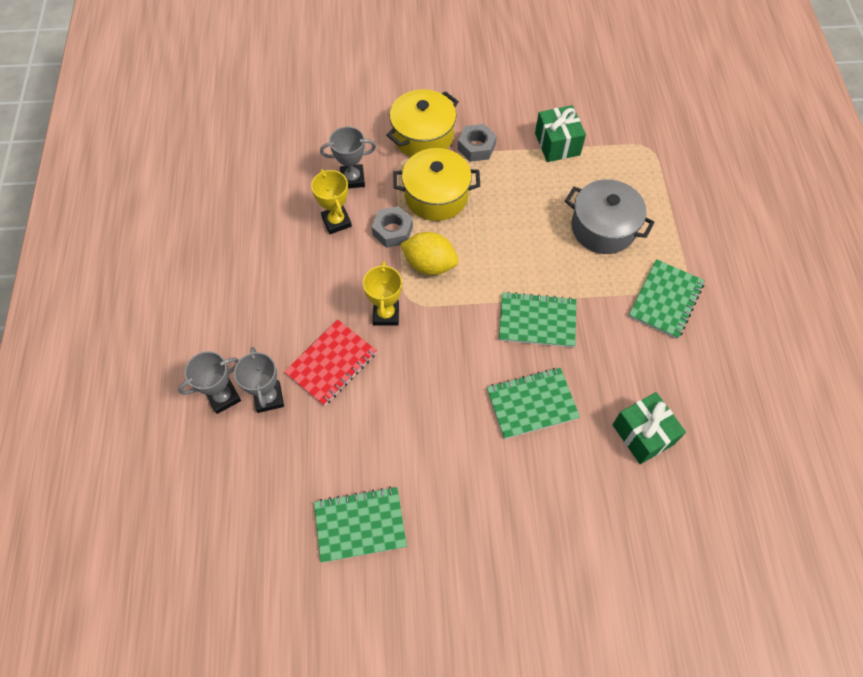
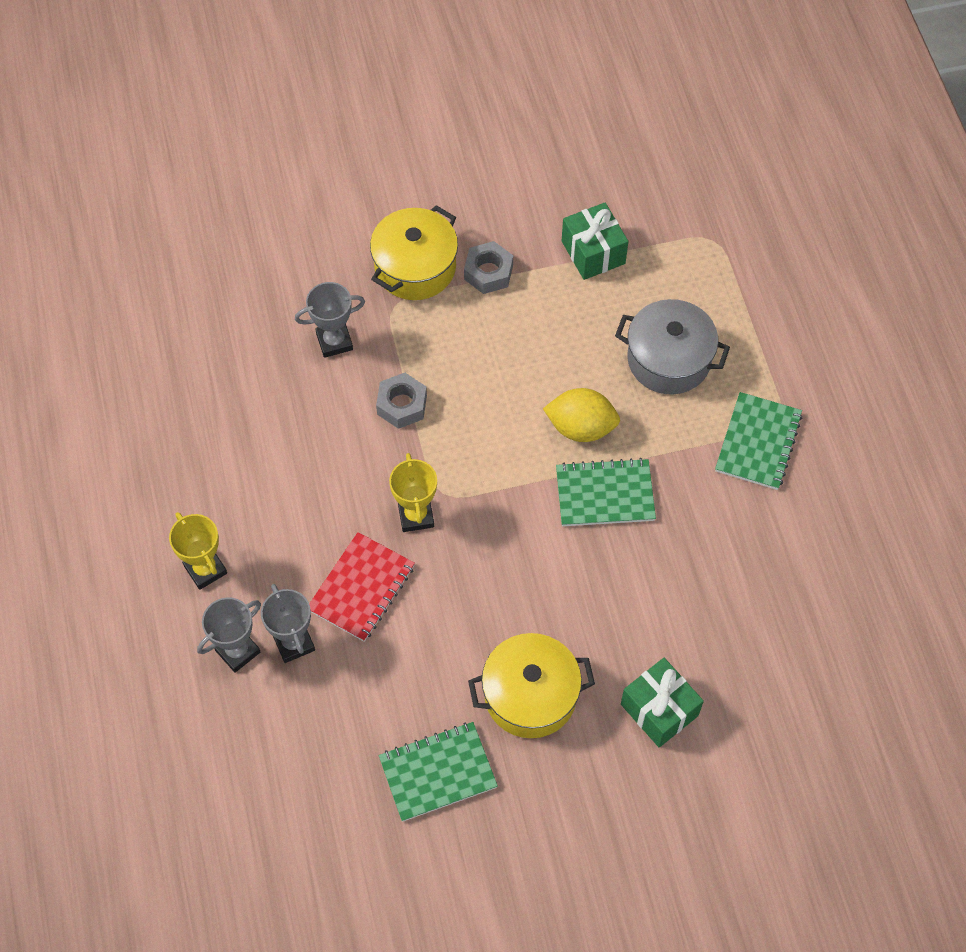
camera: 10 degrees left, 0 degrees up
(336, 221) = (326, 403): yellow trophy -> yellow trophy (205, 569)
(429, 264) = (458, 442): yellow lemon -> yellow lemon (581, 427)
(436, 196) = (448, 348): yellow pot -> yellow pot (530, 695)
(532, 404) = (615, 598): green notebook -> none
(643, 434) = (751, 612): green gift -> green gift (659, 710)

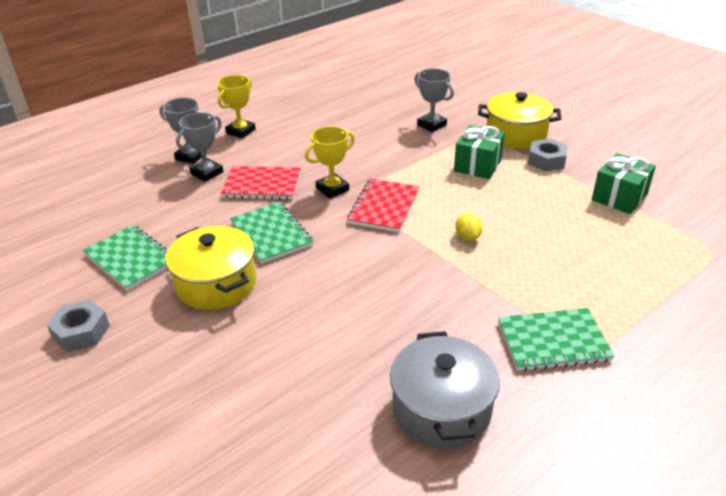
camera: 65 degrees right, 25 degrees down
(402, 405) = (411, 159): grey nut -> grey nut (81, 332)
(483, 479) = (384, 207): none -> red notebook
(581, 427) = (467, 237): yellow lemon -> yellow lemon, size x0.56
(605, 494) = (420, 267): green notebook -> green notebook (271, 234)
(659, 710) = (238, 363): green gift -> green gift (478, 165)
(668, 359) = (574, 262): grey pot -> grey pot (441, 409)

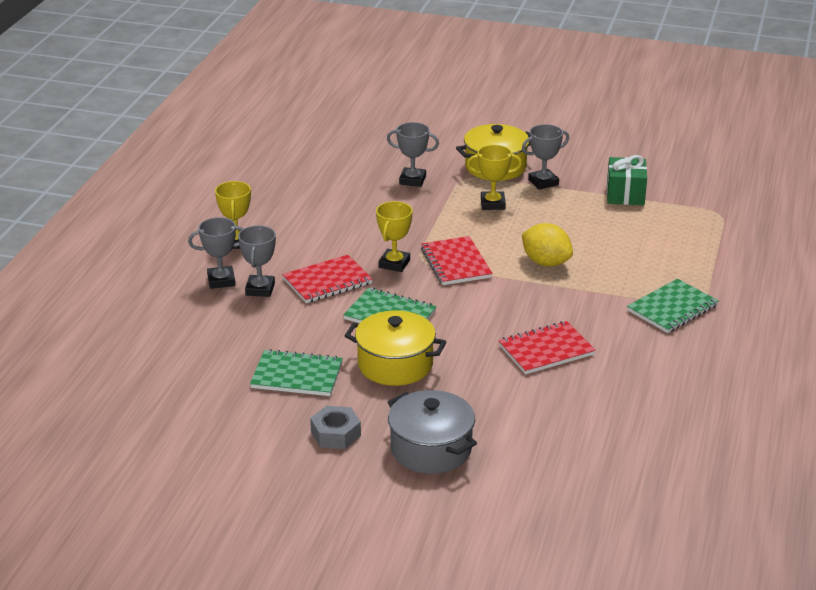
camera: 35 degrees left, 5 degrees down
(365, 331) = (546, 350): none -> red notebook
(441, 409) = (644, 372): grey pot -> grey pot (431, 449)
(467, 237) = (546, 262): yellow lemon -> yellow lemon, size x1.80
(478, 165) = (492, 204): green gift -> yellow trophy
(546, 161) = (543, 182): grey nut -> grey trophy

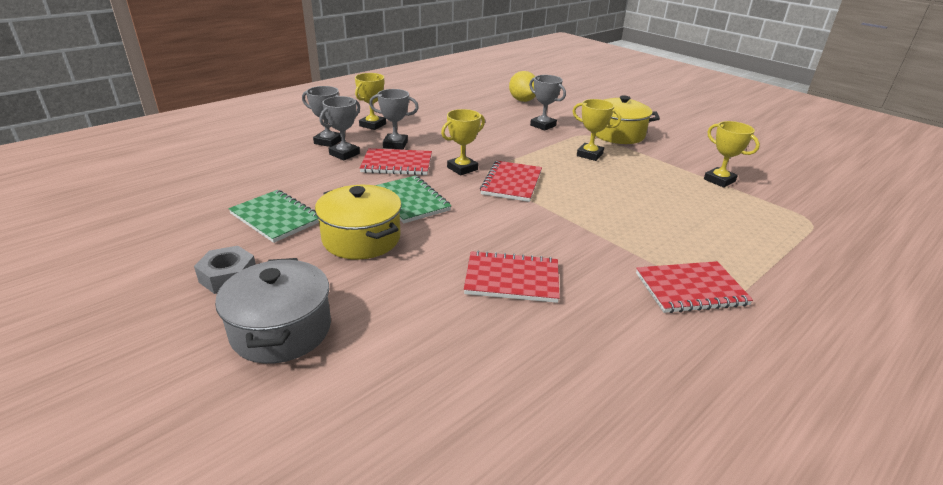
camera: 30 degrees right, 0 degrees up
(543, 182) = (648, 153): grey trophy -> grey trophy (395, 144)
(546, 262) = (592, 206): yellow lemon -> yellow lemon (522, 100)
(625, 194) = (719, 180): green gift -> yellow trophy
(672, 308) = (690, 289): green notebook -> red notebook

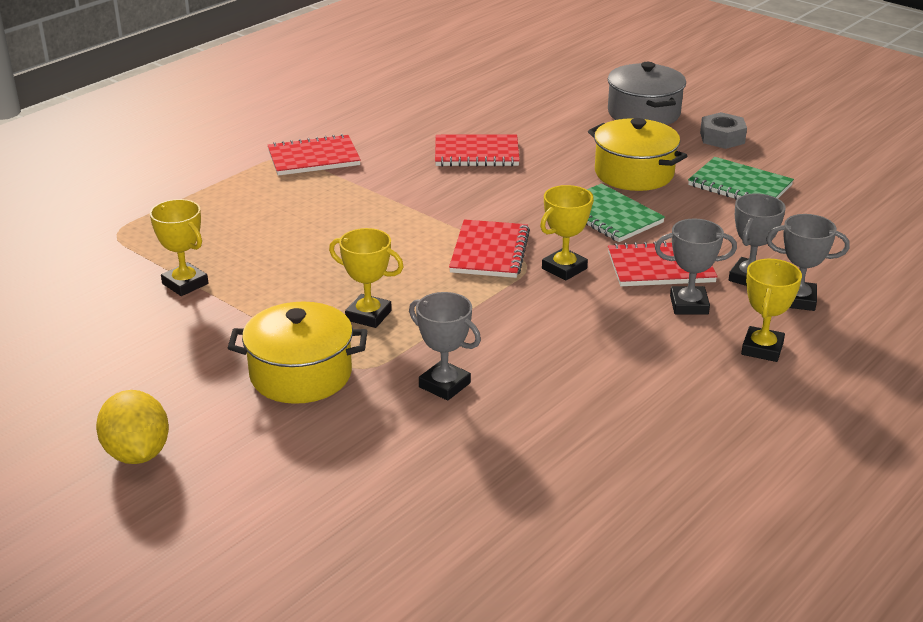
camera: 175 degrees right, 0 degrees up
(522, 100) = (492, 479): yellow lemon -> yellow lemon (137, 454)

